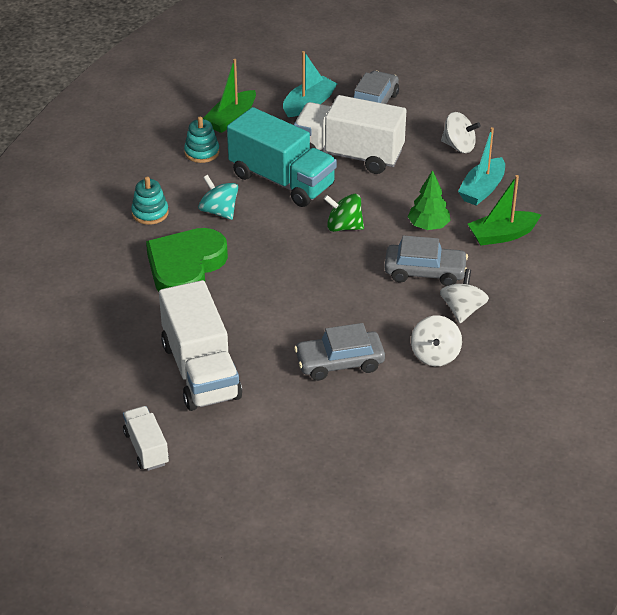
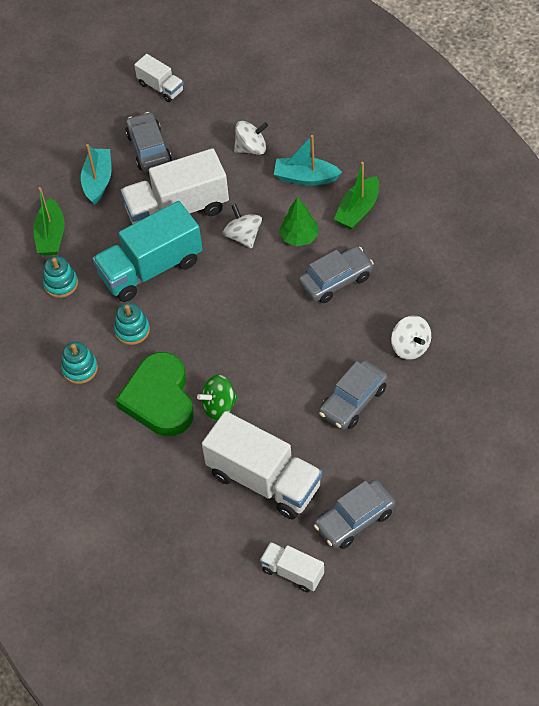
camera: 35 degrees left, 15 degrees up
(219, 211) = (132, 330): turquoise spinning top -> turquoise stacking toy
(241, 445) = (354, 519): none -> grey car
(282, 180) = (151, 268): turquoise truck -> turquoise truck turned 150 degrees clockwise
(344, 227) = (239, 280): green spinning top -> green spinning top (219, 406)
(431, 71) = (161, 87): none -> white truck
(462, 310) = (392, 295): white spinning top -> white spinning top (243, 236)
(482, 189) = (305, 177): turquoise boat -> turquoise boat turned 105 degrees clockwise

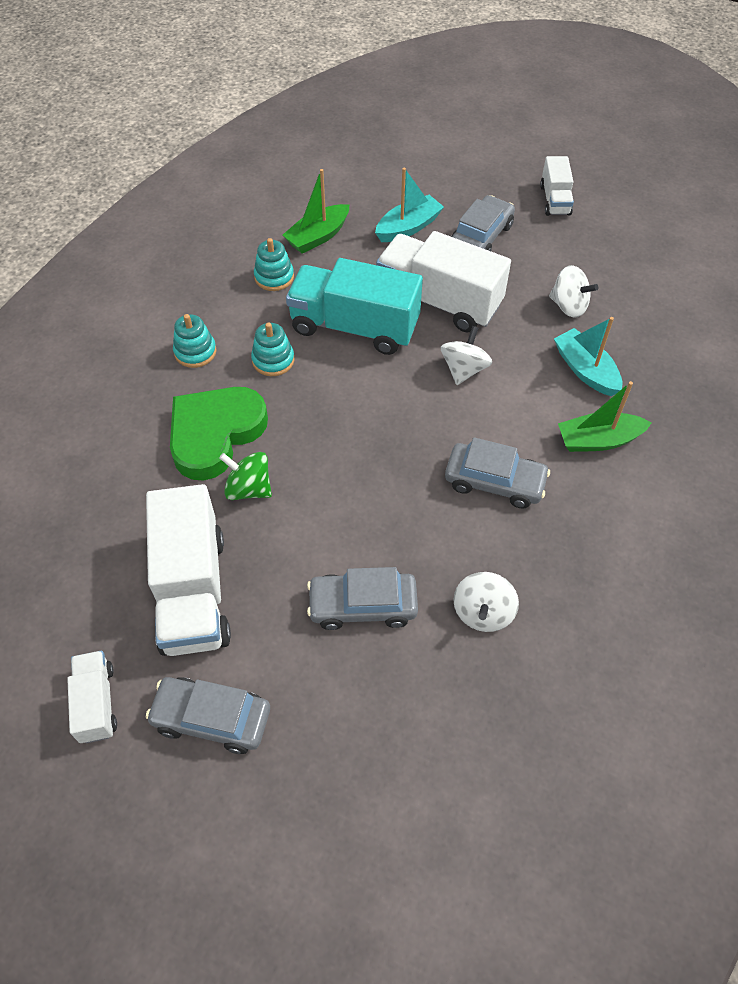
camera: 45 degrees right, 0 degrees up
(299, 237) = (511, 414): green tree -> none

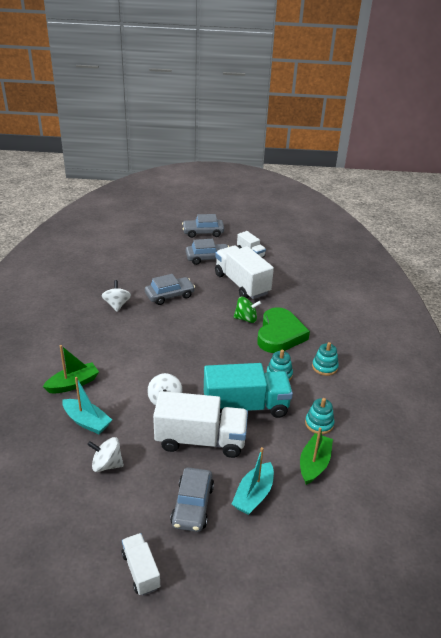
camera: 155 degrees right, 20 degrees down
(494, 482) = (127, 350): grey car -> grey car (203, 232)

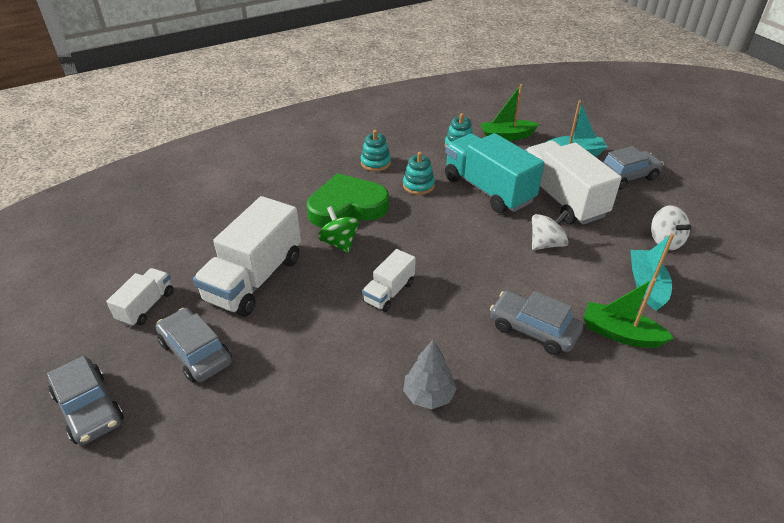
camera: 120 degrees left, 5 degrees up
(117, 305) = (428, 395): white spinning top -> grey tree
(141, 571) = (705, 177): white truck -> white truck (389, 292)
(169, 295) = (348, 343): grey car -> grey car (533, 329)

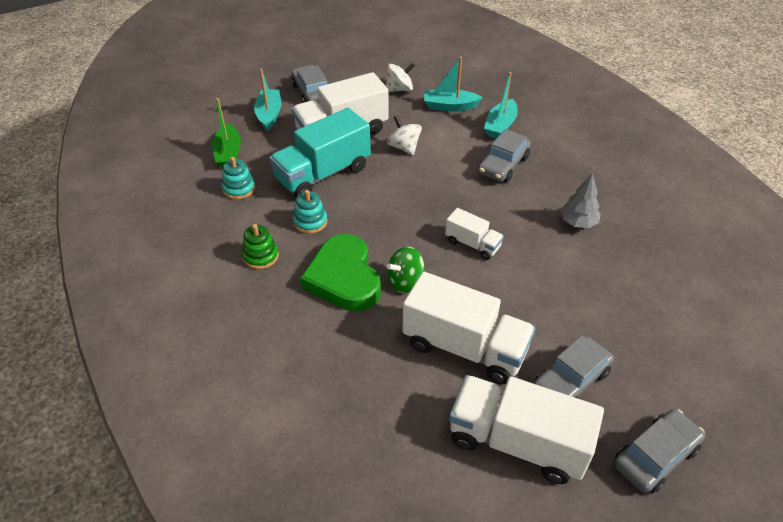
camera: 90 degrees left, 5 degrees up
(146, 306) = (517, 442): white truck -> white truck, size x1.93
(375, 163) = (261, 256): turquoise stacking toy -> green stacking toy
(620, 334) = (500, 126): green boat -> turquoise boat

